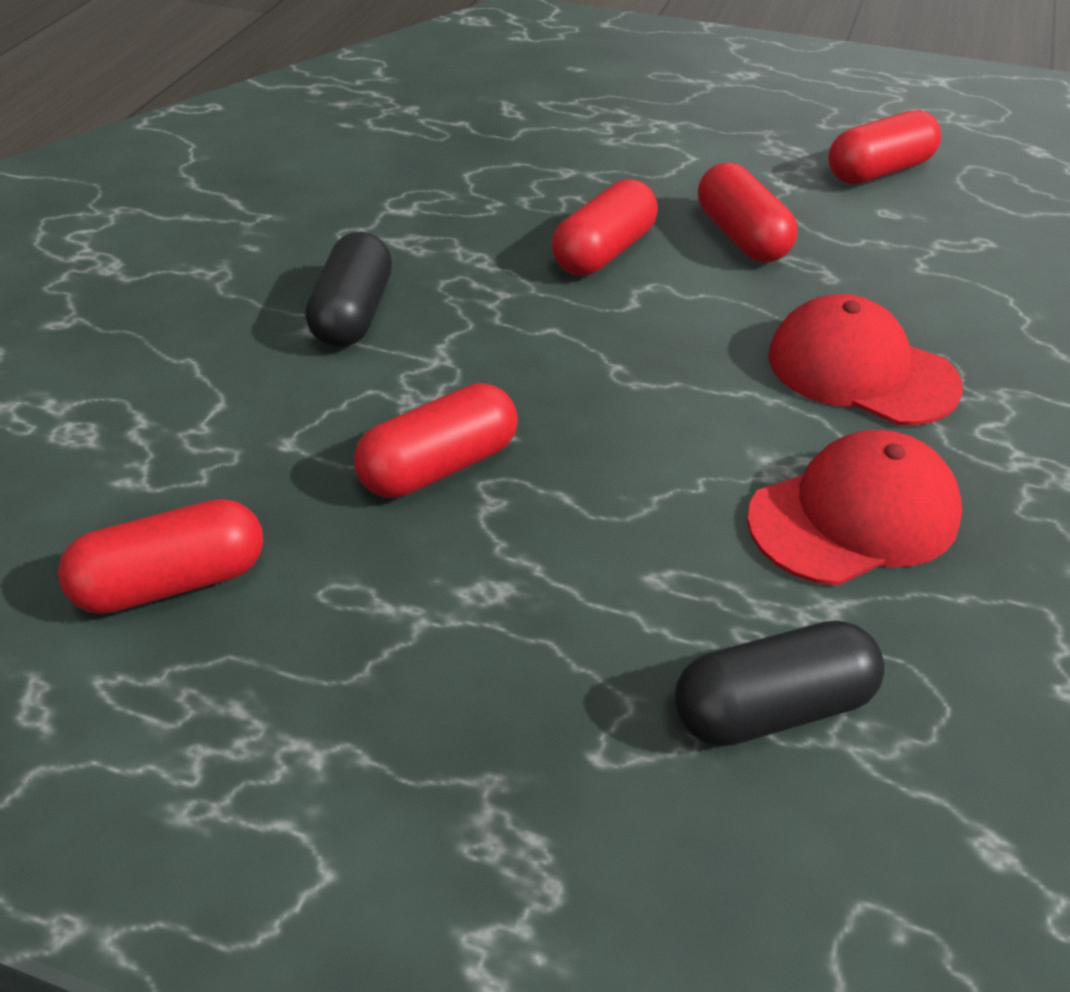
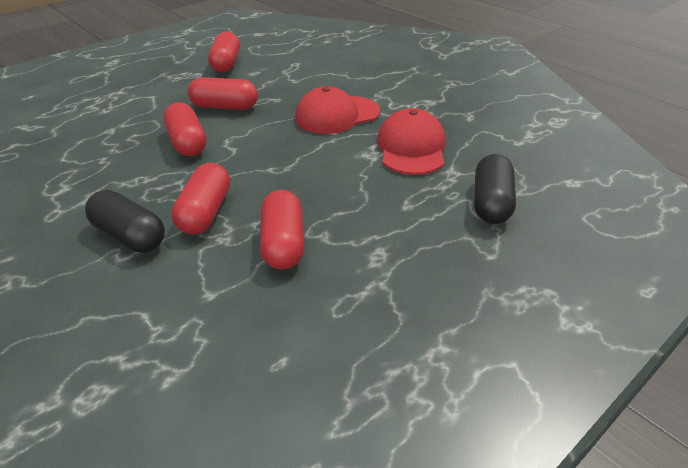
camera: 60 degrees left, 5 degrees down
(173, 582) = (279, 376): red capsule -> red capsule (205, 212)

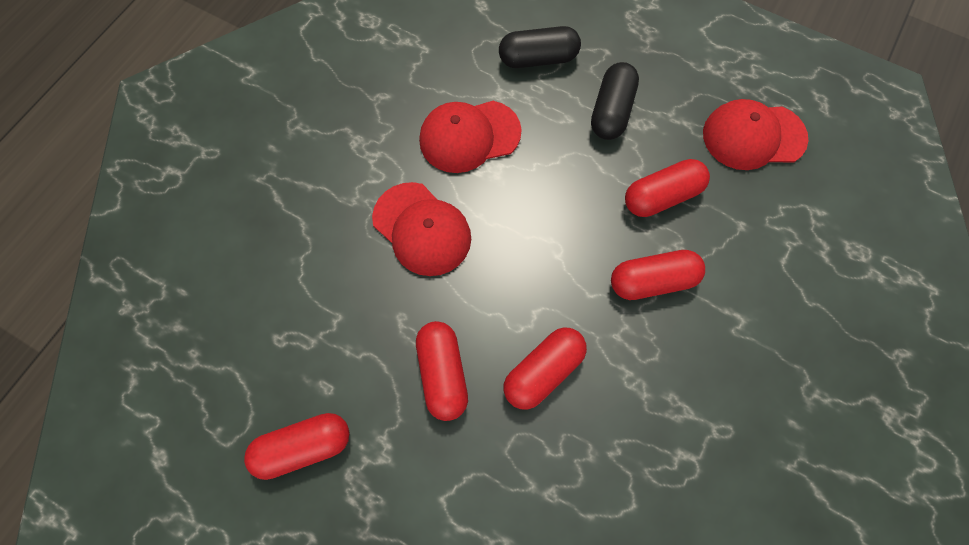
camera: 110 degrees left, 30 degrees up
(130, 236) = (714, 330): black capsule -> black capsule (611, 111)
(313, 352) = (753, 136): none -> red cap

